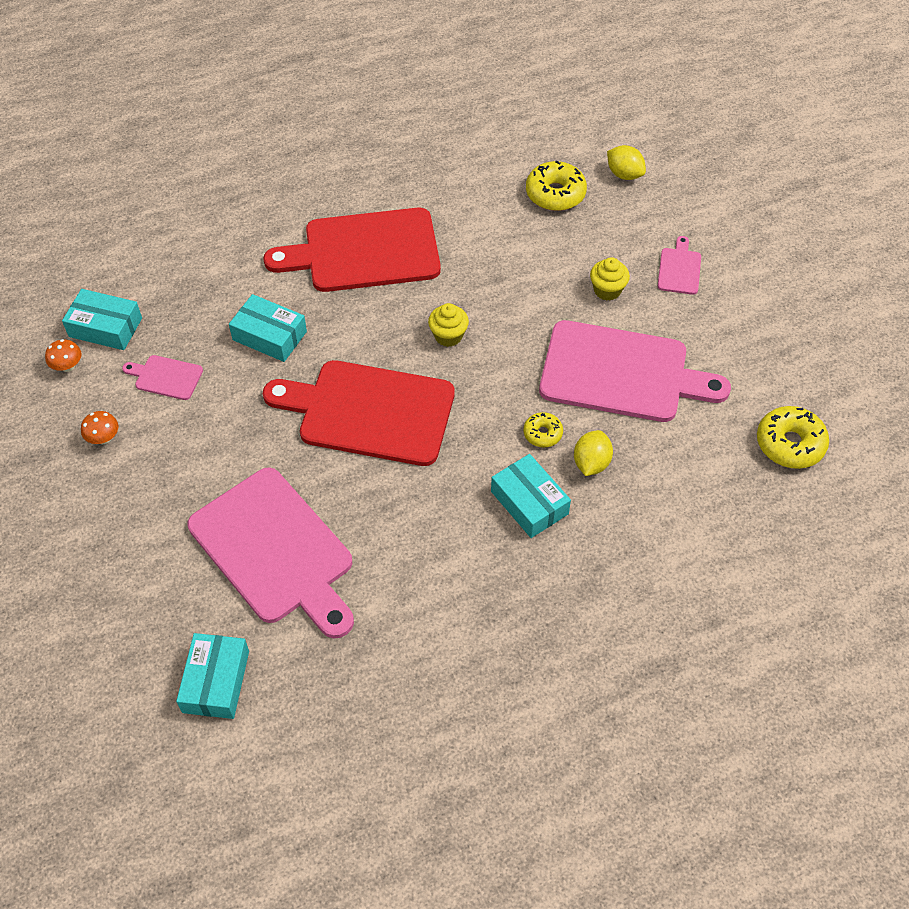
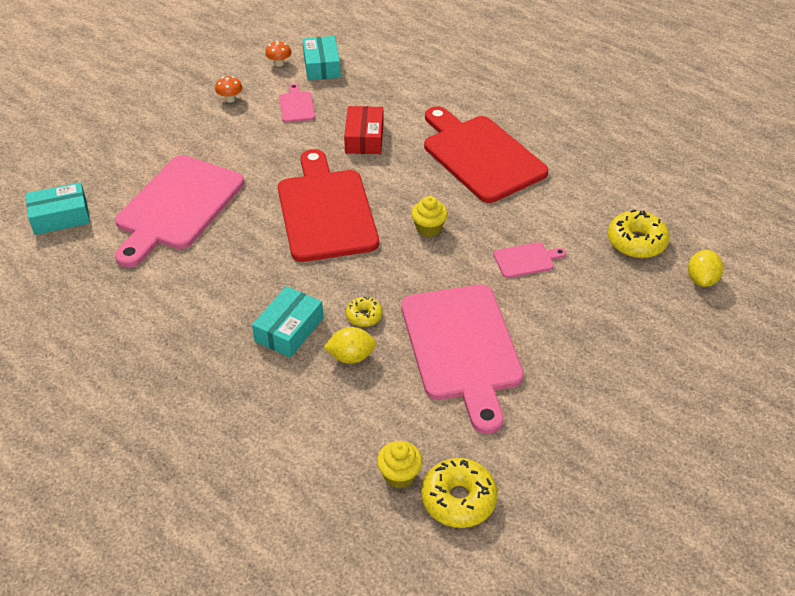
camera: 65 degrees right, 10 degrees down
(269, 335) = (364, 138): turquoise box -> red box
(607, 290) = (551, 310): yellow cupcake -> yellow cupcake (399, 475)
(679, 269) = (616, 353): pink cutting board -> pink cutting board (526, 260)

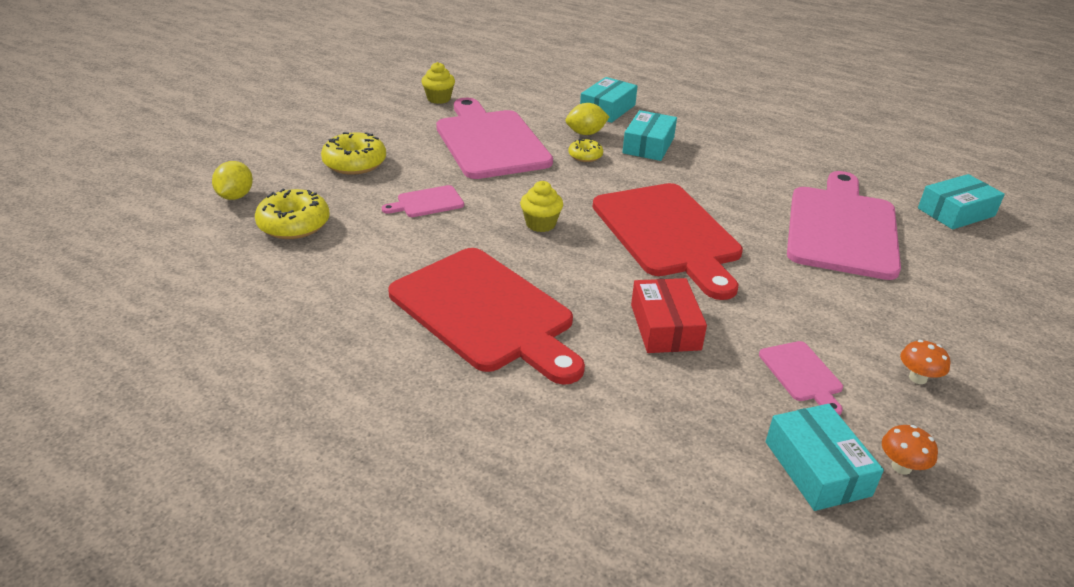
camera: 170 degrees right, 10 degrees down
(308, 407) = (607, 109): none -> turquoise box
(399, 475) = (527, 86): yellow cupcake -> yellow cupcake (439, 99)
(458, 499) = (484, 79): yellow donut -> yellow donut (355, 163)

